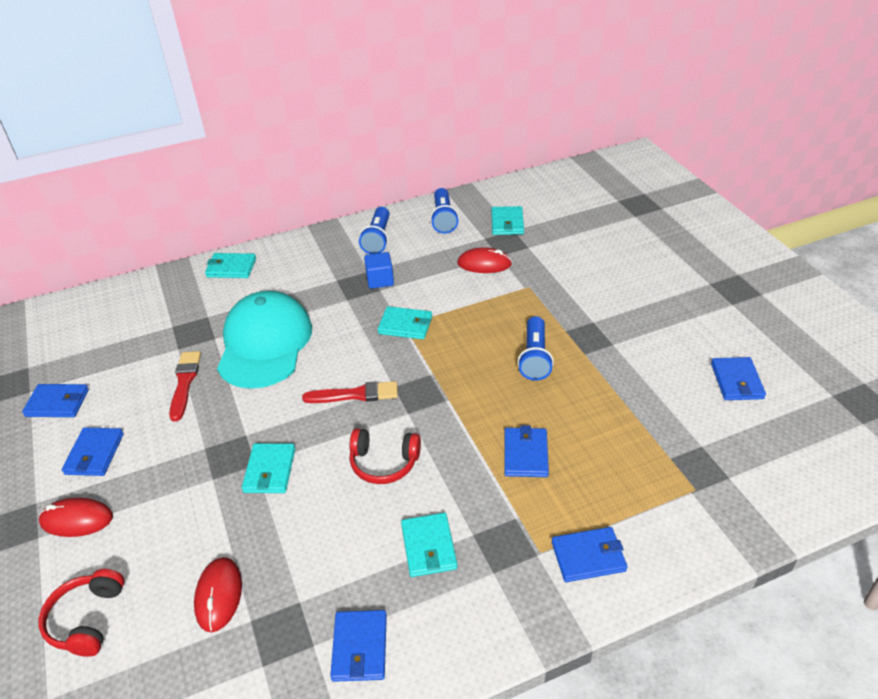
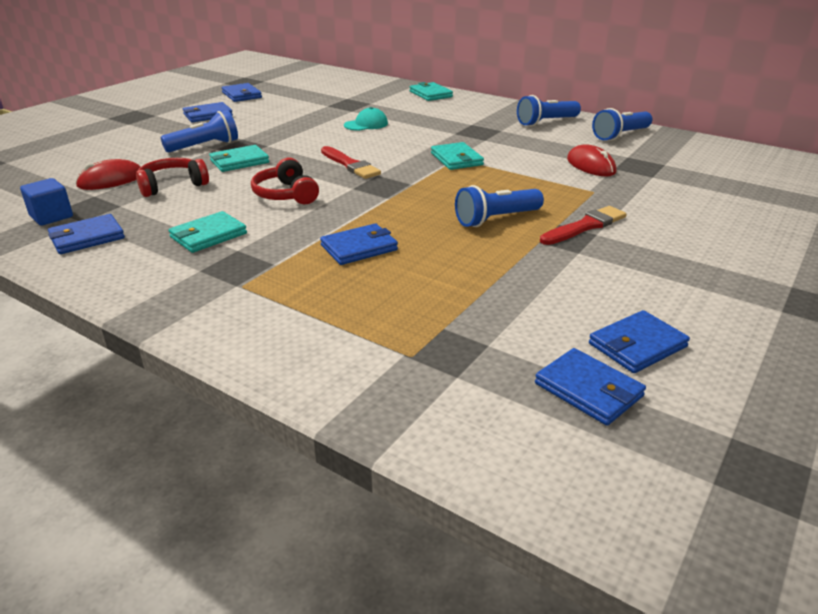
camera: 55 degrees right, 10 degrees down
(77, 519) = (149, 127): red mouse -> none
(87, 619) = (71, 153): red headphones -> red headphones (172, 186)
(185, 382) = (297, 116): red brush -> red brush (585, 226)
(196, 485) = (205, 146): none -> blue flashlight
(265, 344) = (366, 124): turquoise cap -> turquoise cap, size x0.41
(380, 280) = (496, 136): blue cube -> blue cube (51, 216)
(507, 223) = (669, 159): turquoise wallet -> none
(588, 556) = (254, 312): blue wallet -> blue wallet (588, 390)

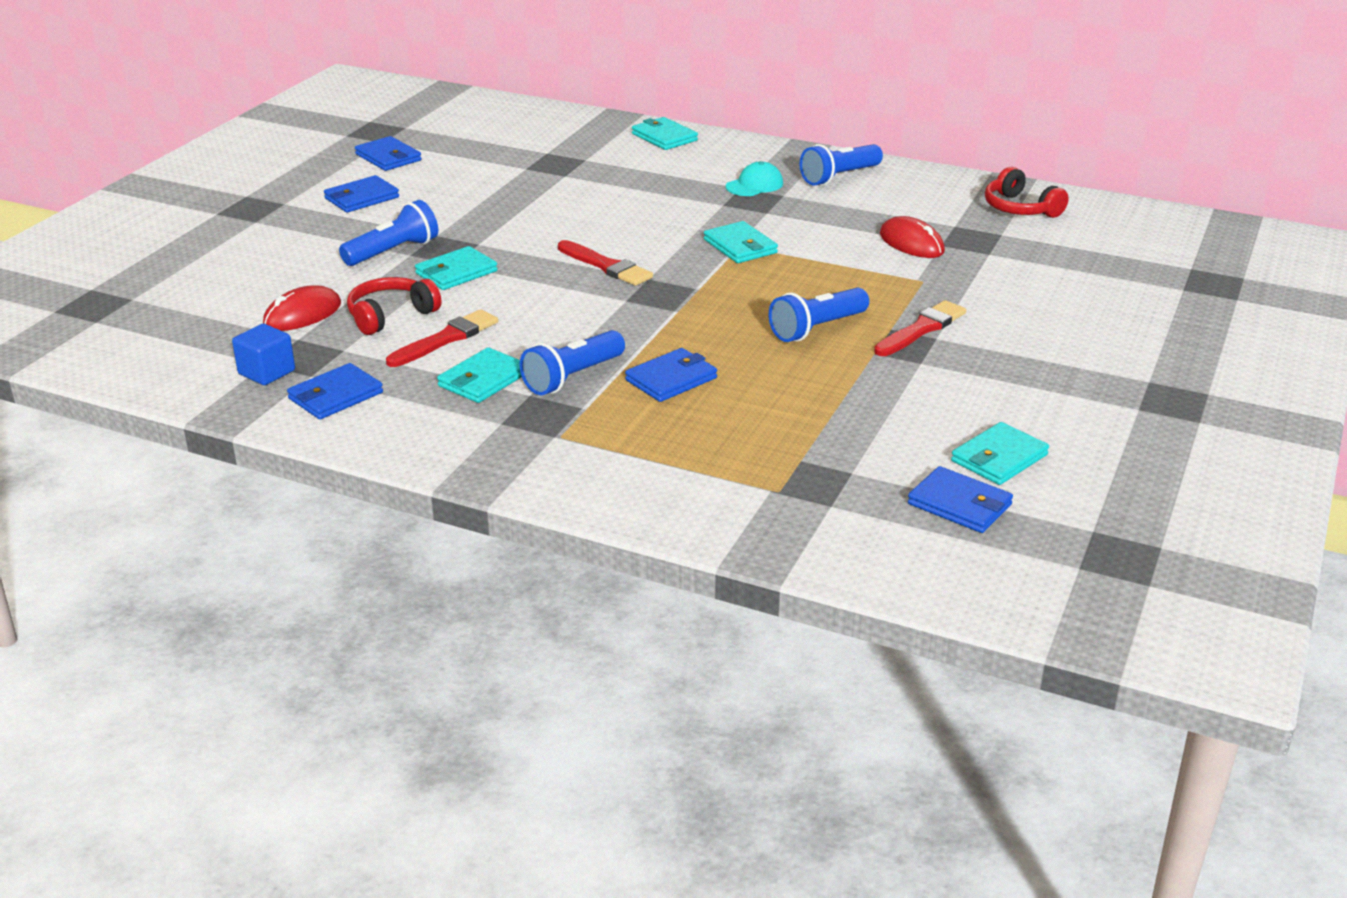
camera: 10 degrees left, 0 degrees up
(201, 204) = (446, 339): none -> red brush
(286, 194) = (546, 316): red headphones -> red headphones (1020, 208)
(366, 124) = (596, 198): turquoise cap -> turquoise cap (754, 185)
(620, 135) = (940, 192): blue flashlight -> blue flashlight (572, 377)
(637, 345) = (999, 458): blue wallet -> turquoise wallet

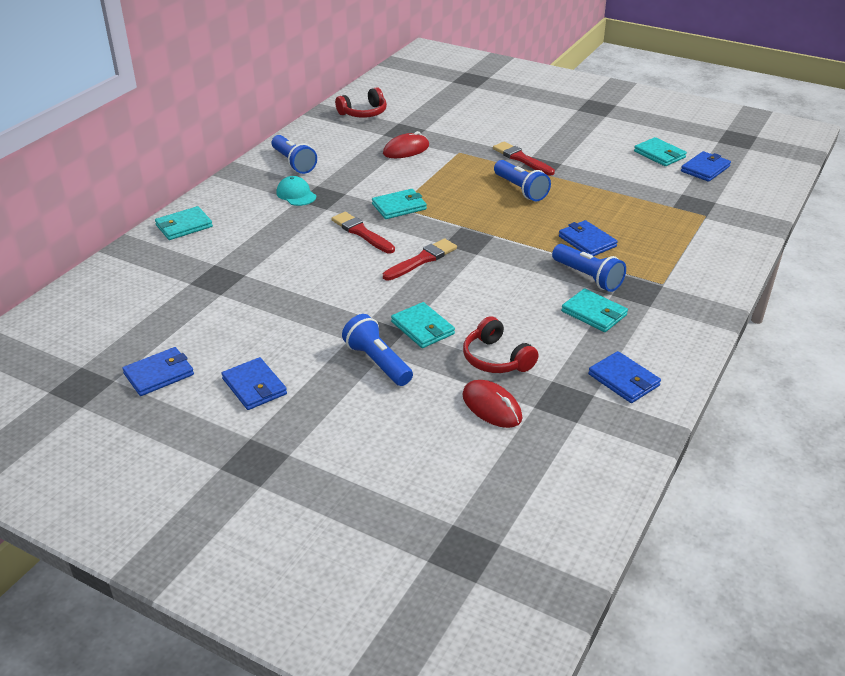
camera: 85 degrees left, 5 degrees up
(266, 372) = (591, 419): blue cube -> none
(446, 339) = (534, 330): red brush -> red brush (361, 233)

